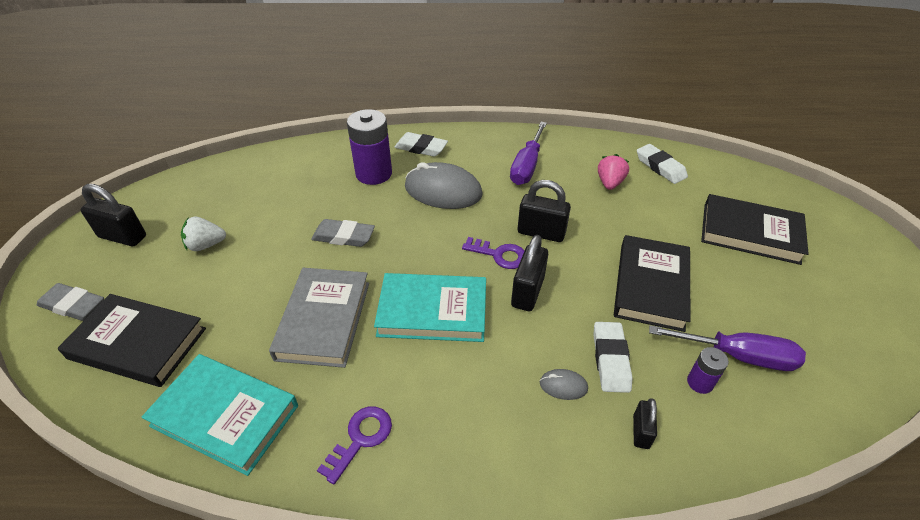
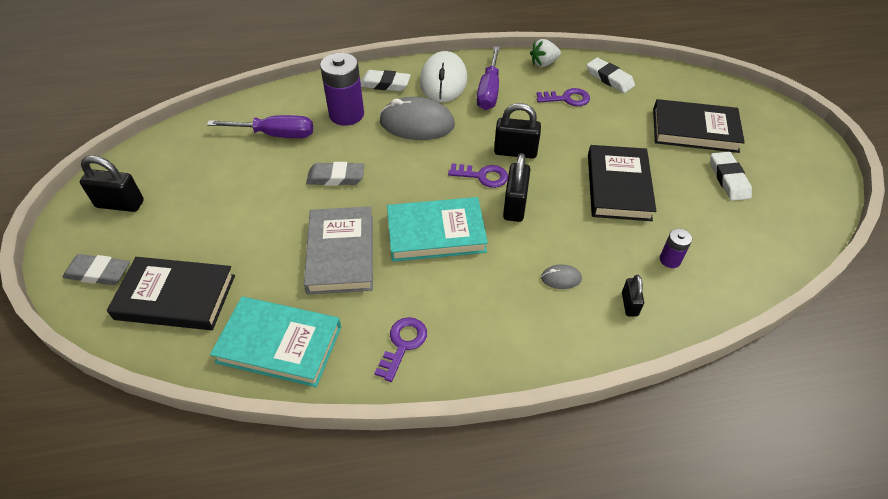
camera: 10 degrees left, 5 degrees up
(206, 245) = (206, 201): white strawberry -> white strawberry (544, 63)
(481, 151) = (443, 81): none -> white mouse
(609, 183) = (567, 99): pink strawberry -> purple key
(610, 359) = (595, 252): white eraser -> white eraser (728, 179)
(738, 356) = (697, 235): purple screwdriver -> purple screwdriver (275, 135)

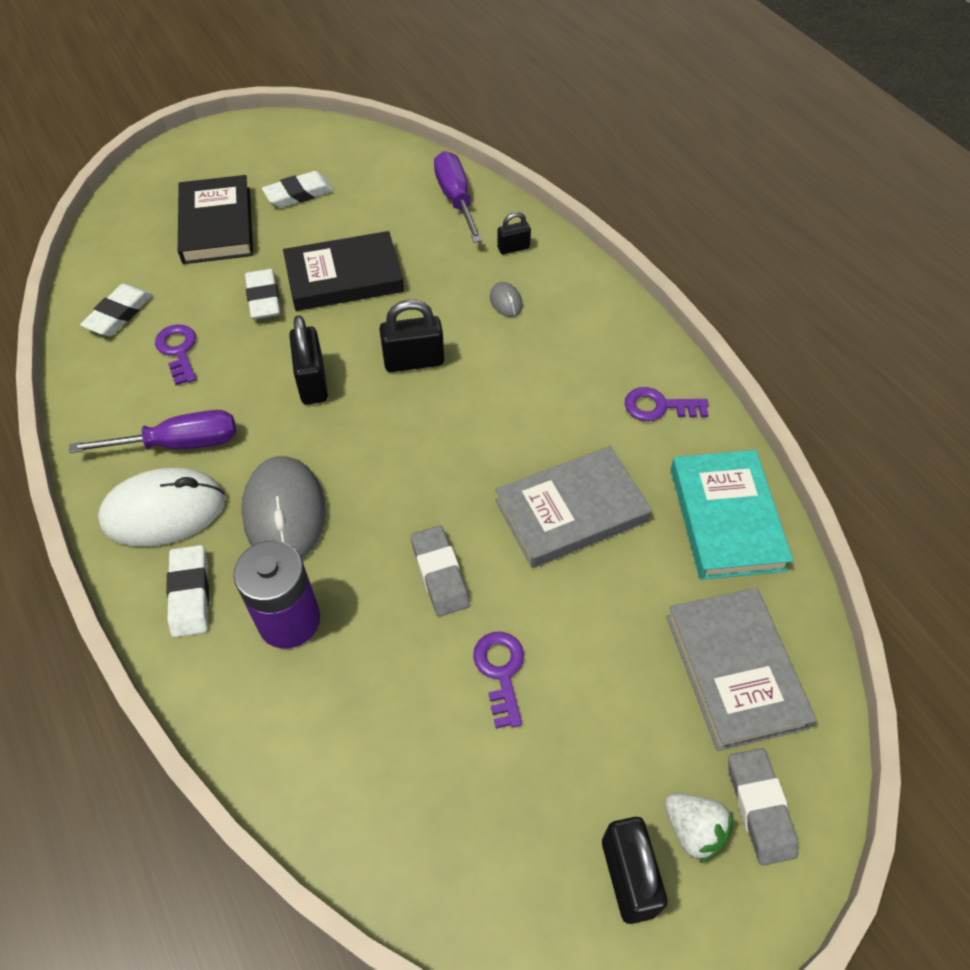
camera: 110 degrees left, 5 degrees up
(175, 297) = (735, 670): black book -> grey book
(275, 135) = (374, 709): purple screwdriver -> purple screwdriver (456, 199)
(436, 233) = (492, 424): turquoise book -> none
(483, 176) = (373, 404): purple key -> purple key (501, 671)
(544, 63) = (90, 393): white strawberry -> white strawberry (693, 830)
(606, 142) = (263, 298): none -> white eraser
(670, 260) = (440, 226): purple battery -> none

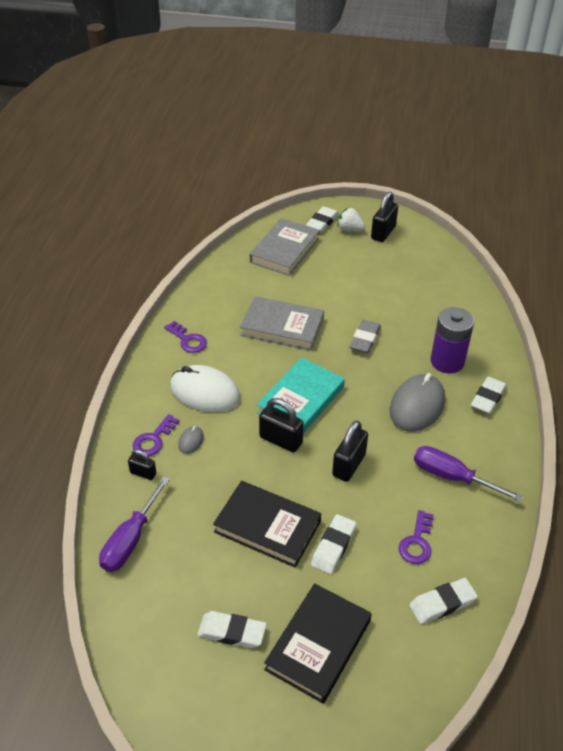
camera: 140 degrees left, 10 degrees down
(164, 511) = (480, 444): white mouse -> white mouse (205, 392)
(501, 671) = (372, 297): purple key -> purple key (153, 439)
(693, 830) = (350, 229): white strawberry -> white strawberry turned 60 degrees counterclockwise
(726, 518) = (222, 287): turquoise book -> turquoise book (301, 400)
(760, 807) = (322, 222): grey eraser -> white eraser

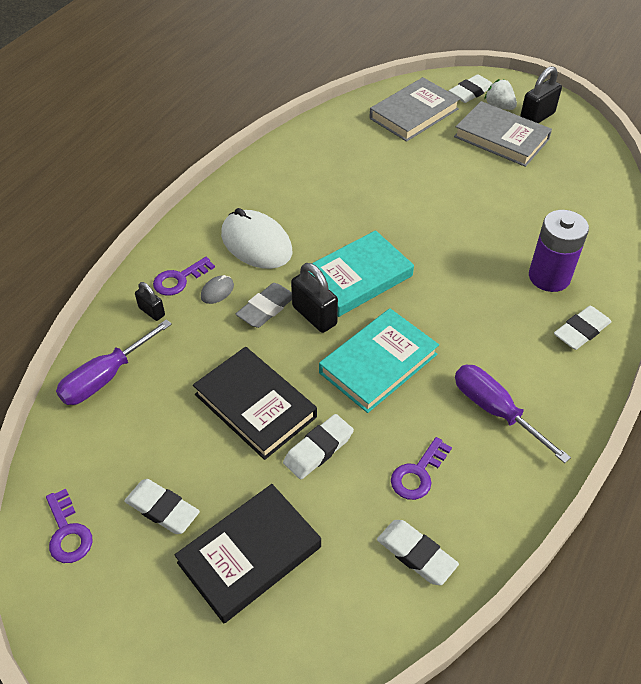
camera: 20 degrees right, 5 degrees up
(188, 340) = (264, 185): purple key -> purple key (68, 533)
(282, 327) = (373, 194): grey book -> grey book (501, 138)
(349, 465) = (378, 363): black padlock -> turquoise book
(365, 339) = (461, 229): grey eraser -> grey eraser (266, 308)
(417, 406) = (489, 318): grey mouse -> none
(442, 603) = (416, 554): white eraser -> white eraser turned 45 degrees clockwise

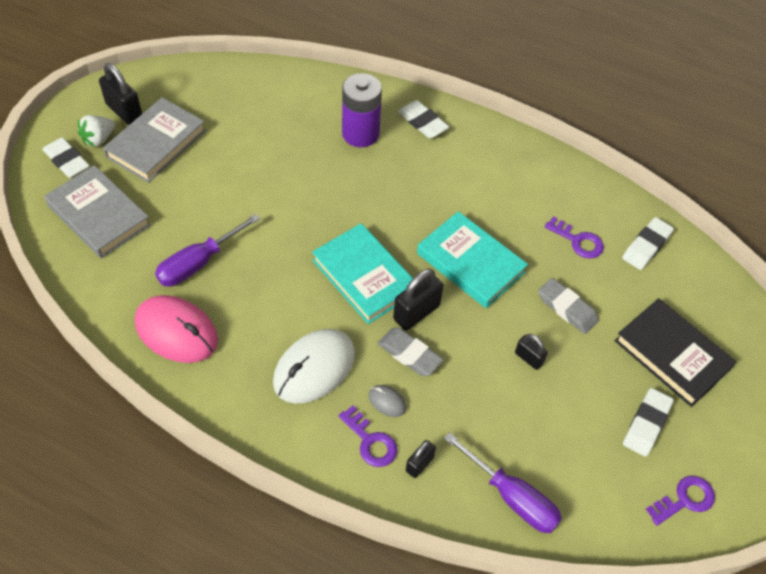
camera: 95 degrees left, 5 degrees up
(255, 405) = (528, 358): black book -> black padlock
(297, 162) = (176, 331): none -> pink mouse
(318, 449) = (567, 308): white eraser -> grey eraser
(495, 410) = (510, 187): purple screwdriver -> purple screwdriver (198, 263)

